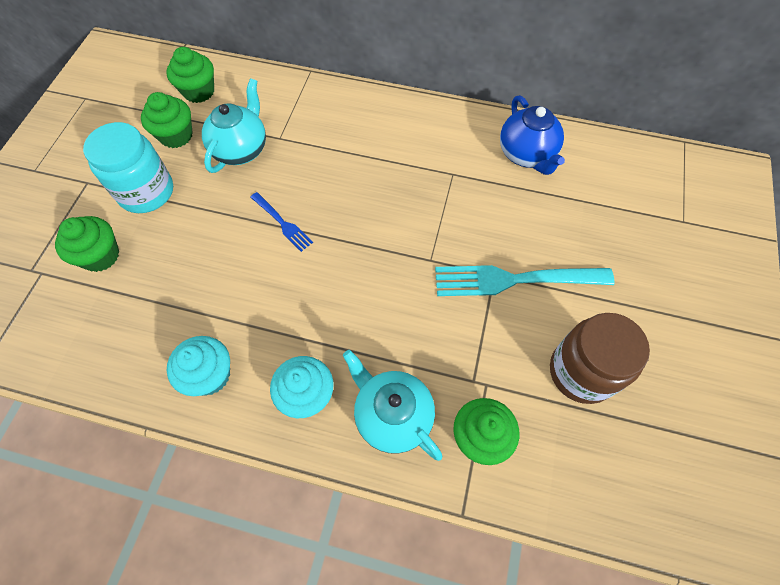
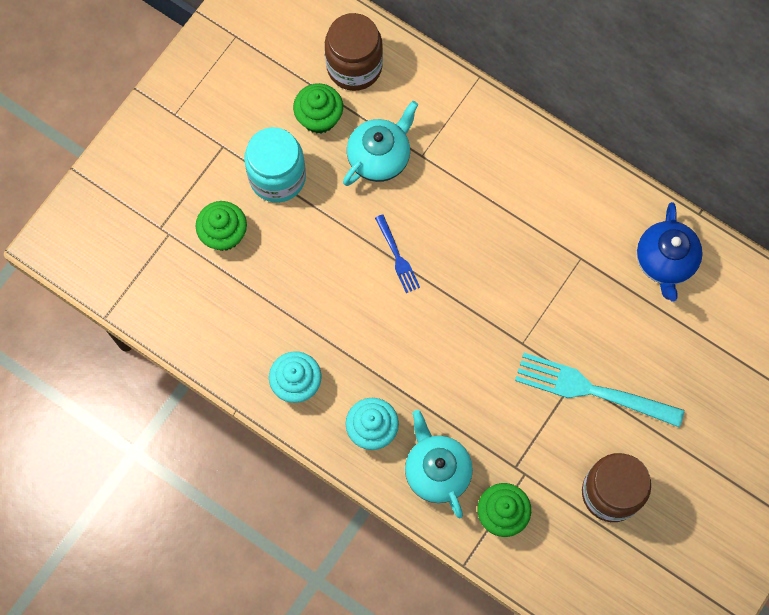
camera: 20 degrees right, 10 degrees up
(199, 91) = (354, 66): green cupcake -> brown jar

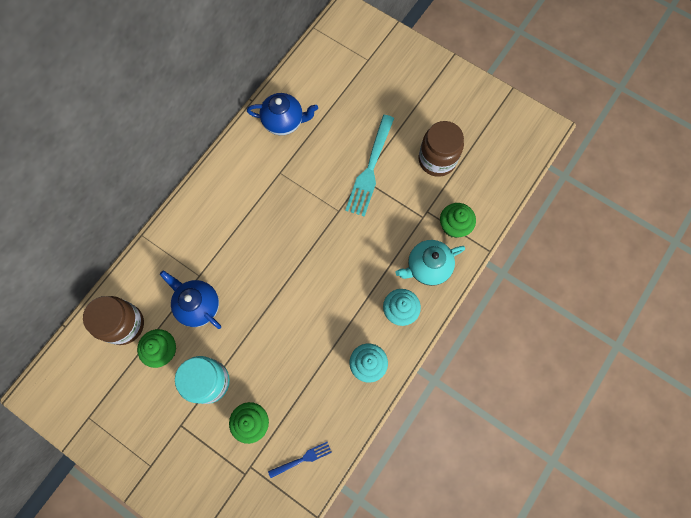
camera: 90 degrees left, 0 degrees up
(379, 157) = (198, 305): turquoise teapot -> blue teapot
(397, 256) = (274, 293): blue fork -> blue fork (302, 459)

